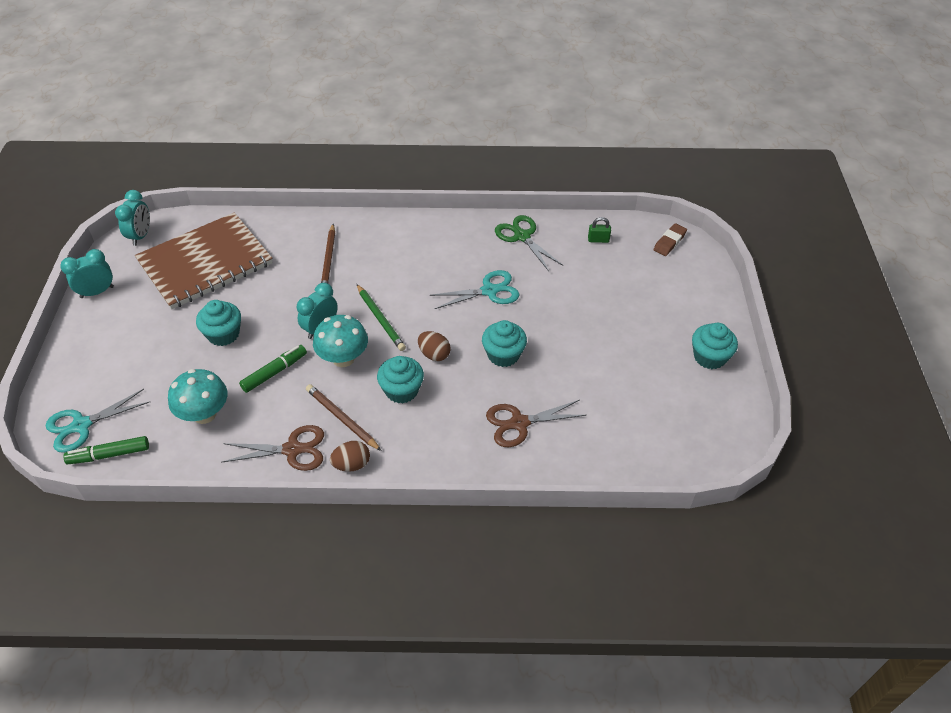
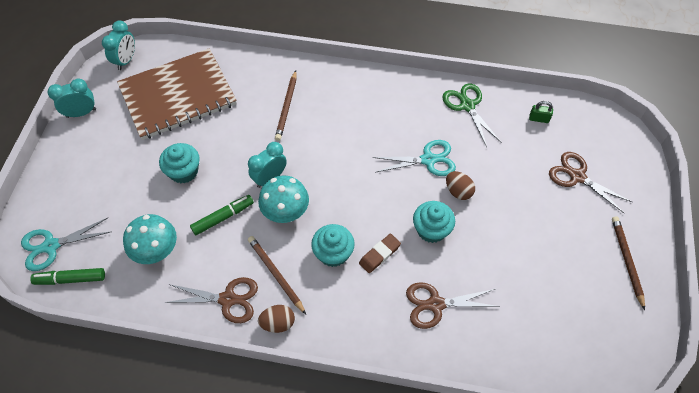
camera: 10 degrees right, 10 degrees up
(380, 319) = (324, 176): green pencil -> none
(434, 354) = (368, 220): brown egg -> brown egg (458, 191)
(646, 287) = (577, 176): none -> brown scissors
(669, 242) = (607, 130): brown eraser -> brown eraser (379, 254)
(709, 357) = (627, 261): turquoise cupcake -> brown pencil

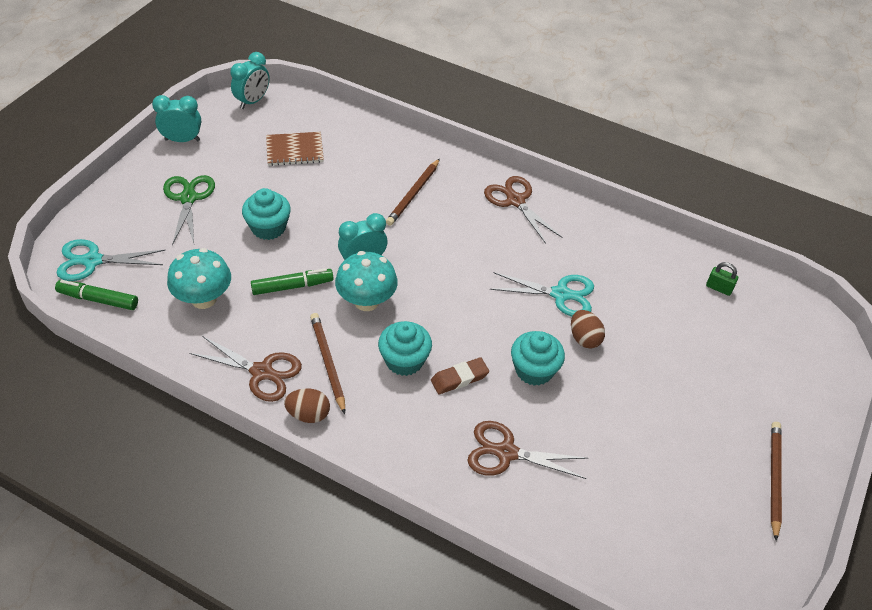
camera: 15 degrees right, 10 degrees down
(178, 95) = (294, 150): brown notebook -> brown notebook, size x0.46
(467, 106) = (632, 250): green scissors -> green scissors (188, 198)
(577, 176) = (744, 365): brown scissors -> brown scissors (515, 201)

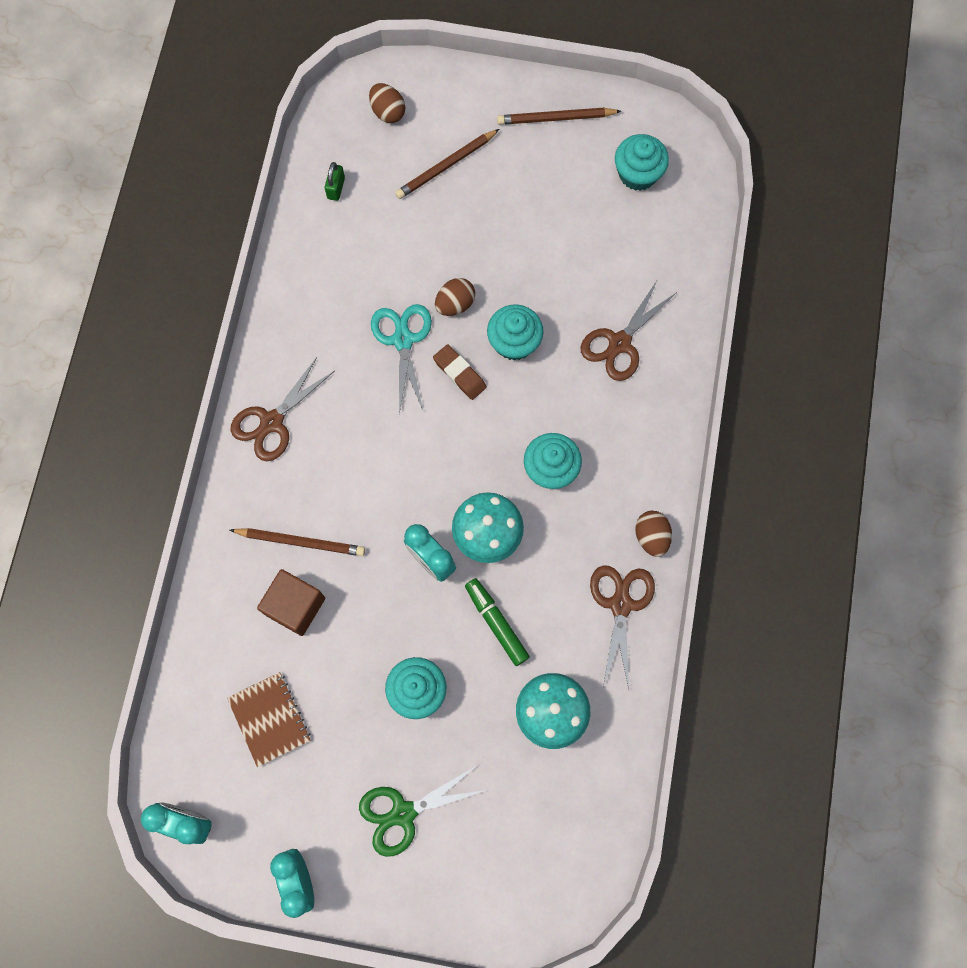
camera: 105 degrees left, 25 degrees up
(92, 261) = (545, 873): turquoise scissors -> none
(98, 299) = (597, 832): green marker -> none
(328, 363) = (583, 543): brown pencil -> brown pencil (446, 166)
(367, 180) = (295, 606): none -> brown cube
(459, 378) = (552, 409): brown eraser -> brown eraser (459, 373)
(506, 453) = (619, 343): brown scissors -> brown scissors turned 45 degrees clockwise
(695, 534) = (638, 174): none -> turquoise cupcake
(795, 344) = (388, 112): none -> brown egg

